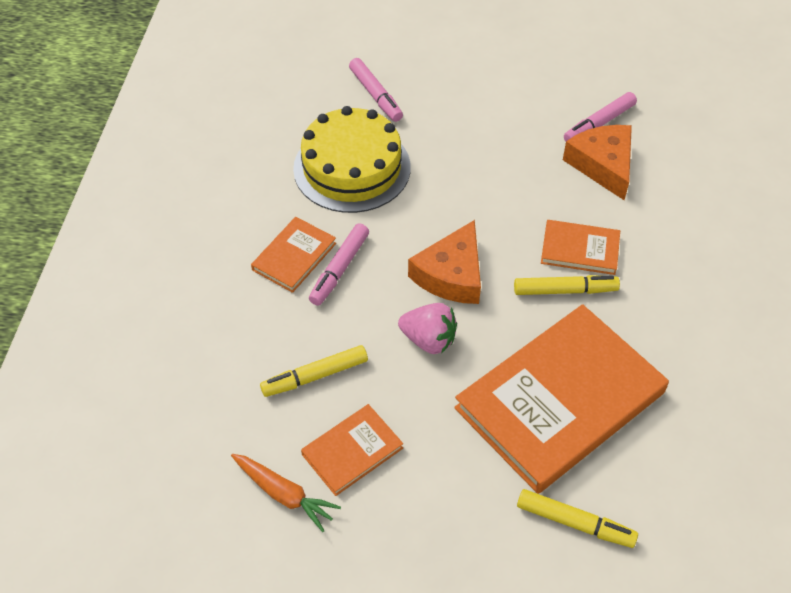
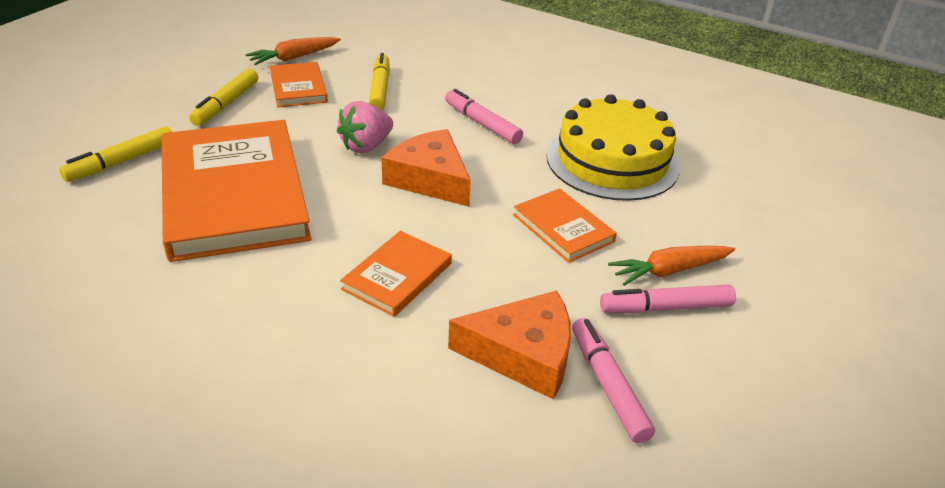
camera: 110 degrees right, 15 degrees down
(294, 256) = (512, 107): orange book -> orange book (563, 228)
(375, 95) = (727, 205): pink marker -> pink marker (665, 307)
(475, 114) = (669, 271): none -> orange carrot
(565, 290) = (351, 243): yellow marker -> yellow marker (226, 104)

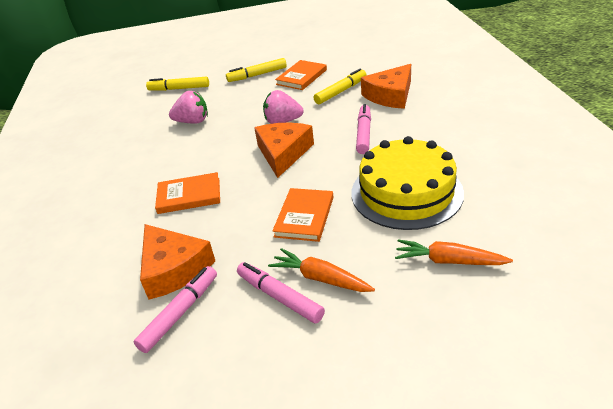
camera: 55 degrees right, 0 degrees up
(233, 194) = (193, 121): orange book -> pink strawberry
(294, 58) = (325, 59): orange carrot -> orange carrot (448, 261)
(444, 75) = (390, 95): none -> orange cheese

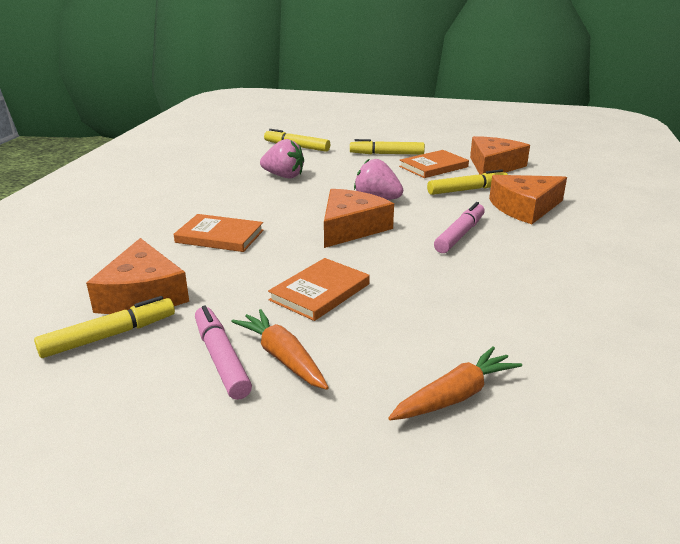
camera: 20 degrees right, 10 degrees down
(180, 313) = (109, 336): pink marker -> yellow marker
(344, 63) = (493, 166): none -> orange cheese
(406, 192) = (462, 306): yellow cake -> none
(448, 261) = (455, 396): orange carrot -> orange carrot turned 105 degrees clockwise

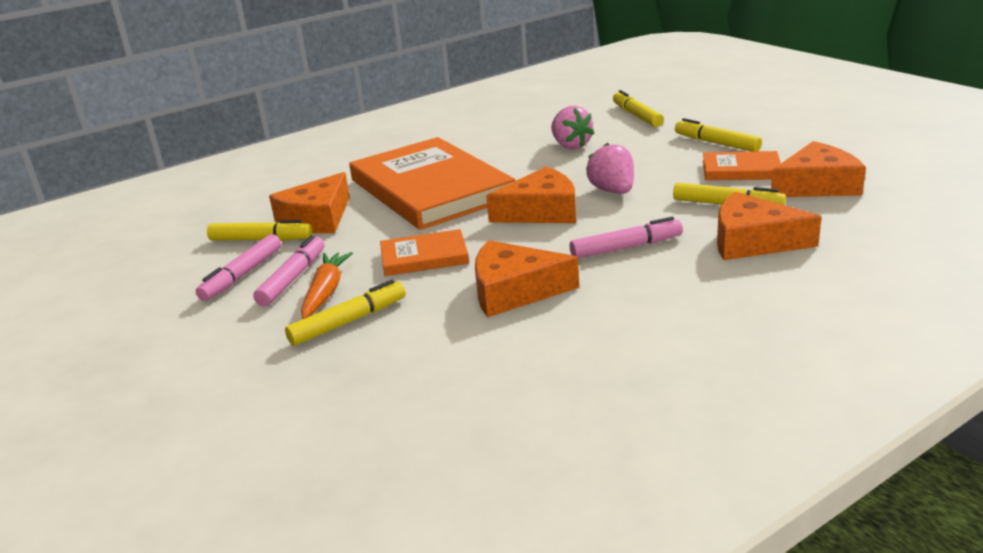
camera: 45 degrees right, 0 degrees up
(151, 379) = (242, 275): none -> pink marker
(219, 236) = (430, 189): orange book -> orange book, size x2.16
(357, 374) = (349, 322): none -> yellow marker
(444, 292) = (514, 291): none -> orange cheese
(455, 396) = (381, 363): orange carrot -> none

